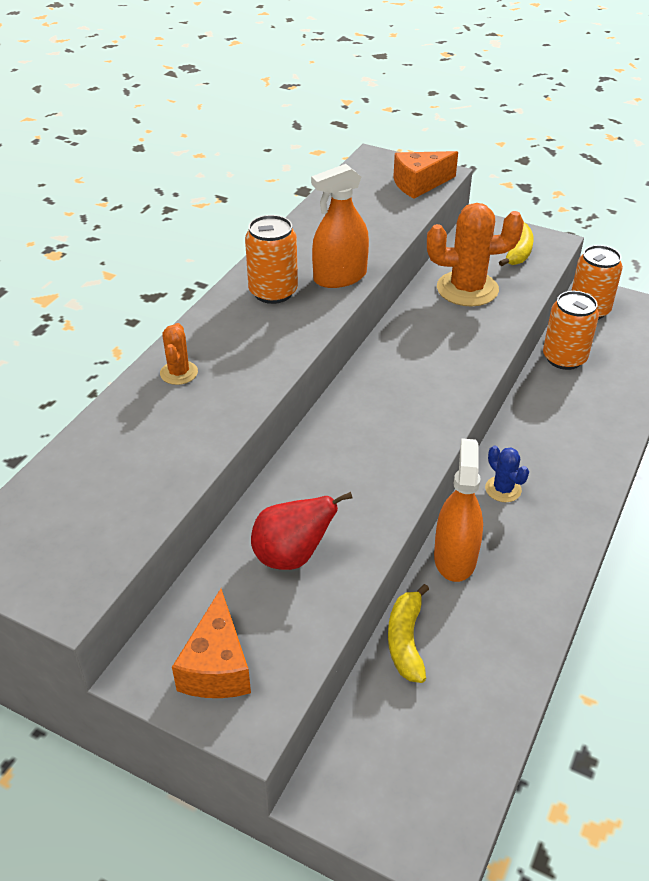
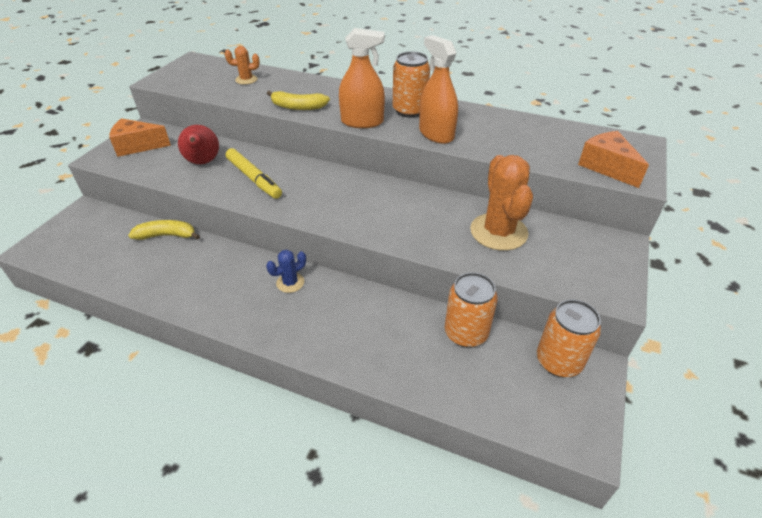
camera: 85 degrees right, 0 degrees up
(179, 373) = (320, 89): orange cactus -> orange cactus (246, 80)
(347, 488) = (254, 178): none -> yellow marker
(455, 557) = (227, 256): orange spray bottle -> orange spray bottle (362, 122)
(518, 251) = (582, 267): yellow banana -> yellow banana (298, 107)

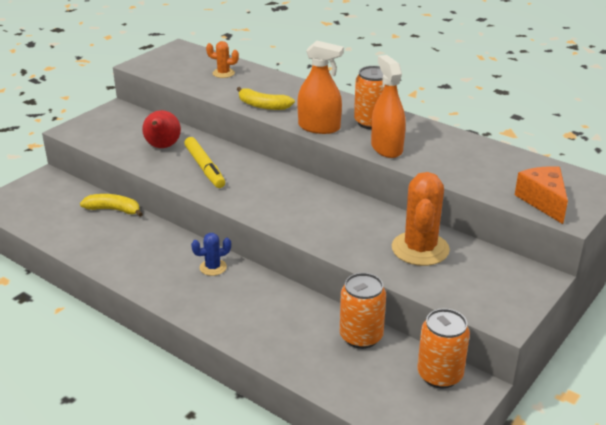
camera: 15 degrees right, 10 degrees down
(137, 146) = (107, 124): orange cheese -> none

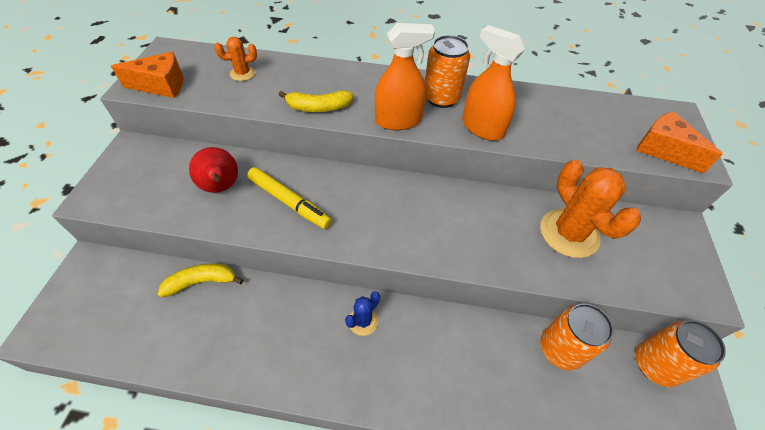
camera: 30 degrees left, 20 degrees up
(159, 68) = (161, 85): none -> orange cheese

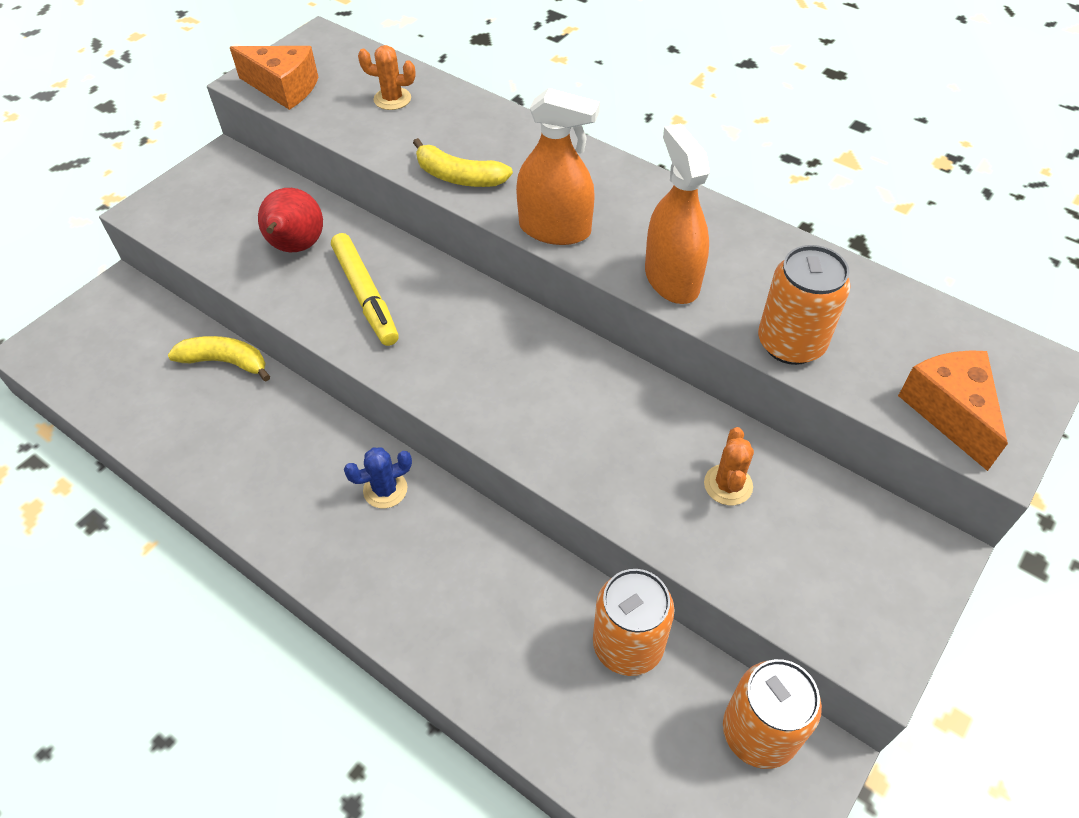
camera: 30 degrees right, 0 degrees up
(441, 98) = (644, 216): orange can -> orange can (790, 343)
(569, 233) = (728, 485): orange cactus -> orange cactus, size x0.50

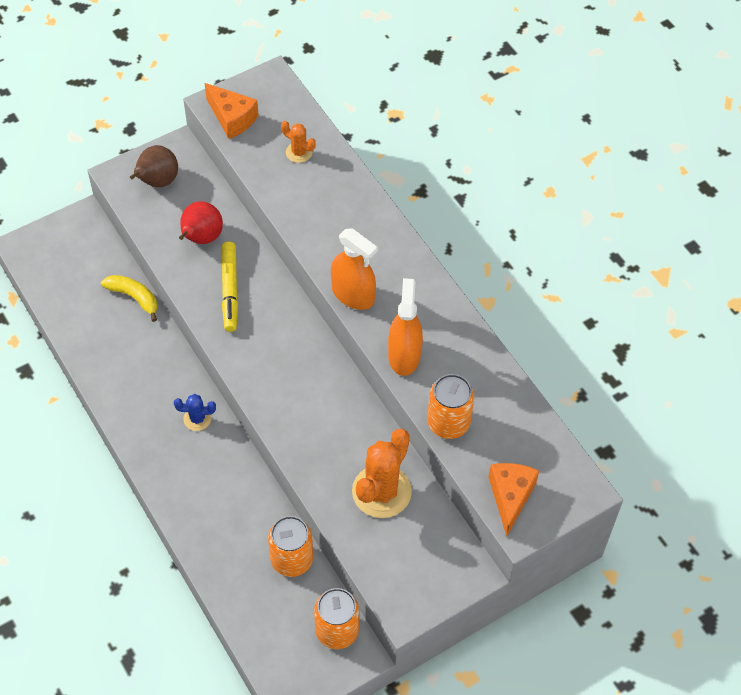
camera: 20 degrees right, 5 degrees up
(206, 202) = (157, 182): none -> brown pear
(459, 177) = (313, 233): yellow banana -> none
(728, 485) = (381, 491): orange cactus -> orange cactus, size x2.00

